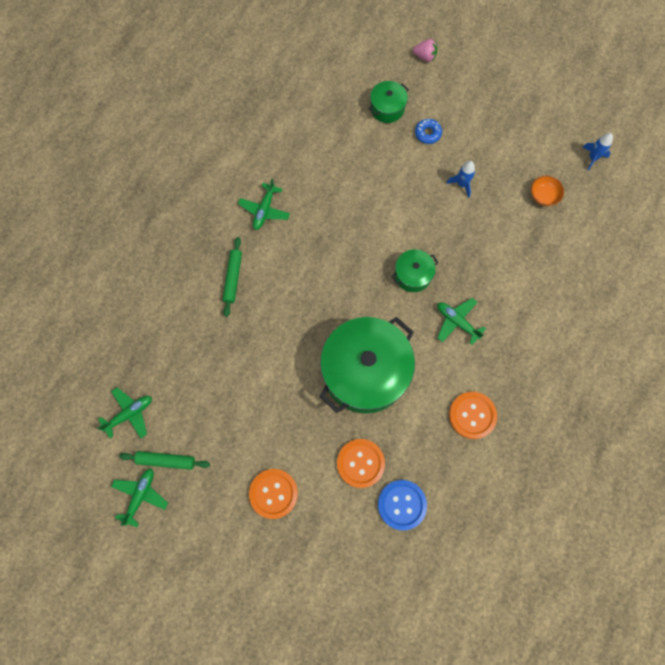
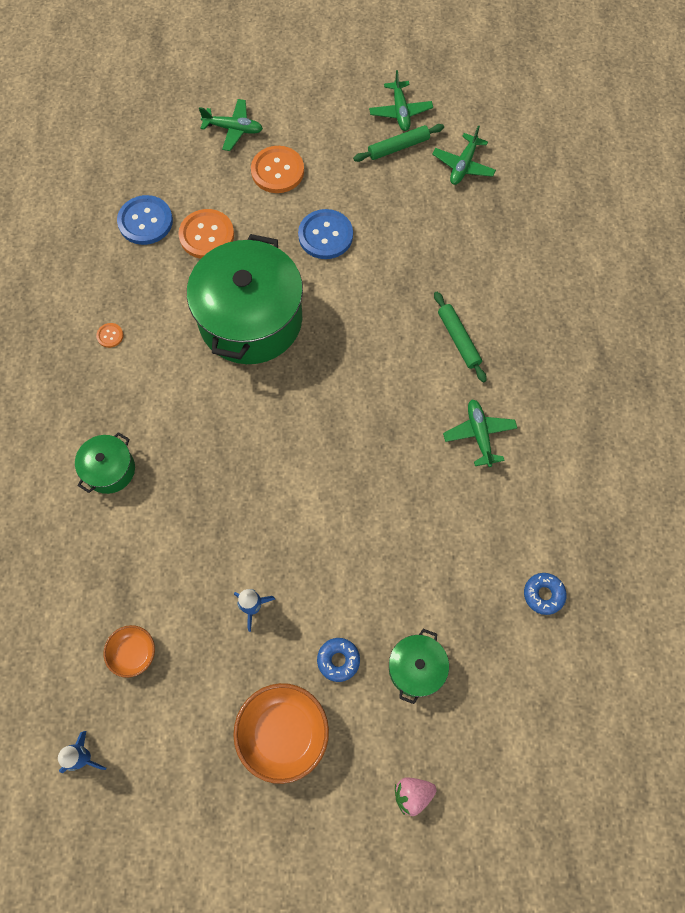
camera: 150 degrees right, 5 degrees down
(272, 411) = (325, 235): none -> blue button
(292, 107) = (543, 594): none -> blue donut
(412, 275) = (254, 452): green pot -> green pot (110, 470)
(457, 322) = (173, 425): green plane -> green plane (233, 129)
(472, 415) = (110, 336): orange button -> orange button, size x0.46
(477, 115) = (283, 733): none -> orange bowl

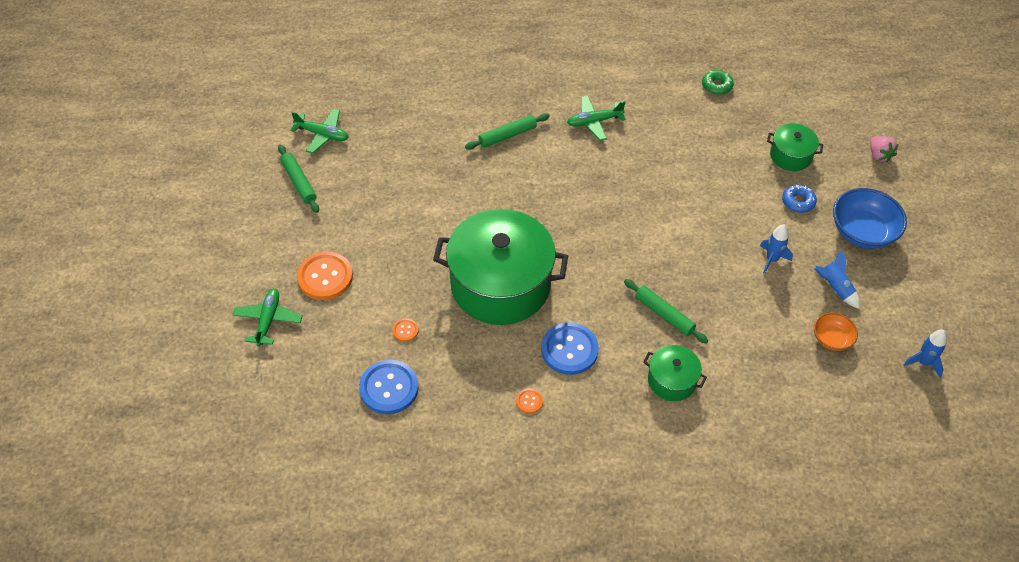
camera: 95 degrees left, 15 degrees down
(192, 474) = (664, 314): none -> green rolling pin
(202, 675) = (835, 288): none -> blue rocket
(207, 235) = (405, 330): orange button -> orange button, size x0.46
(283, 733) = (862, 232): orange bowl -> blue bowl
(325, 235) = (403, 233): blue button -> blue button (569, 350)
(400, 111) = (254, 182): green plane -> none
(543, 594) = (717, 86): blue donut -> green donut

